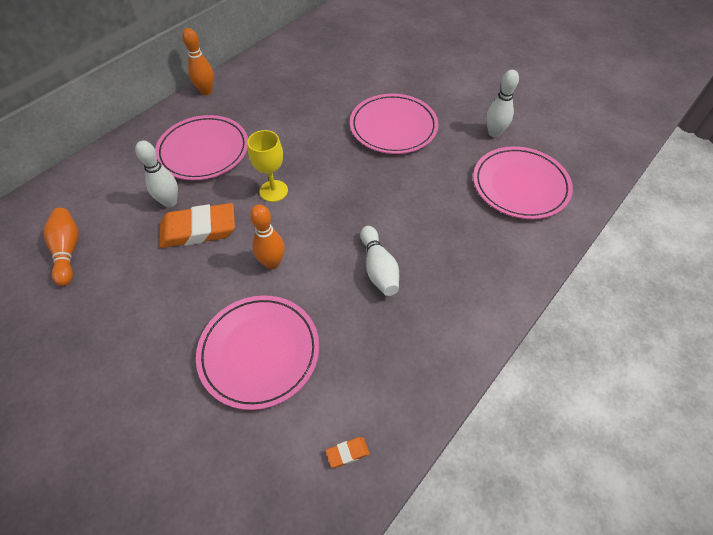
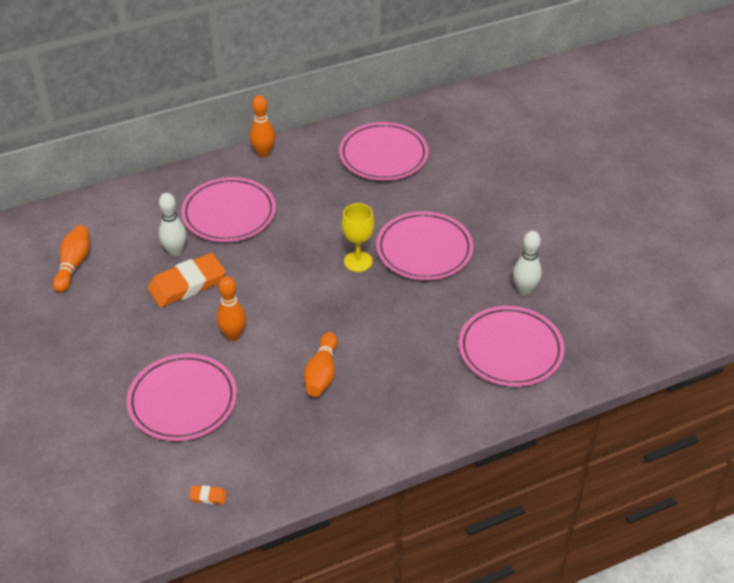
camera: 25 degrees right, 10 degrees down
(198, 229) = (187, 284): orange eraser -> orange eraser turned 45 degrees counterclockwise
(273, 191) = (271, 273): yellow goblet -> yellow goblet (358, 261)
(310, 64) = (383, 155): none -> pink plate
(378, 268) = (322, 373): white bowling pin -> orange bowling pin

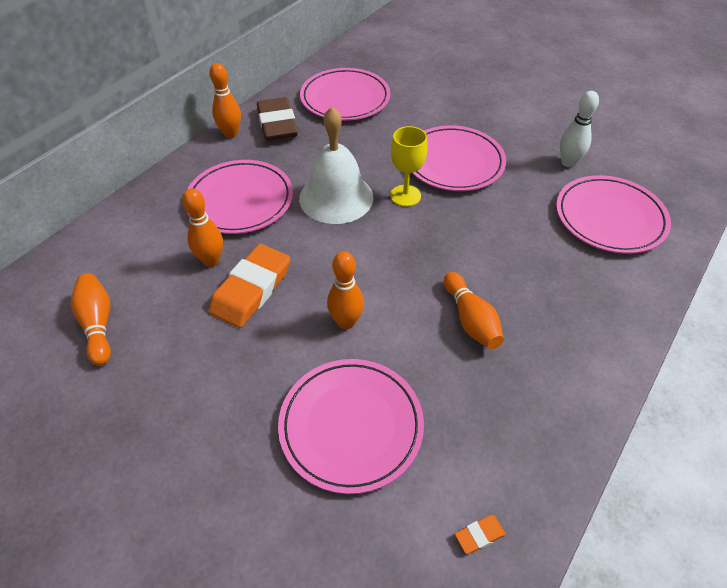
camera: 30 degrees left, 5 degrees up
(175, 252) = (211, 260): white bowling pin -> orange bowling pin
(302, 240) = (336, 197): none -> white bell
(307, 158) = (277, 124): none -> brown eraser

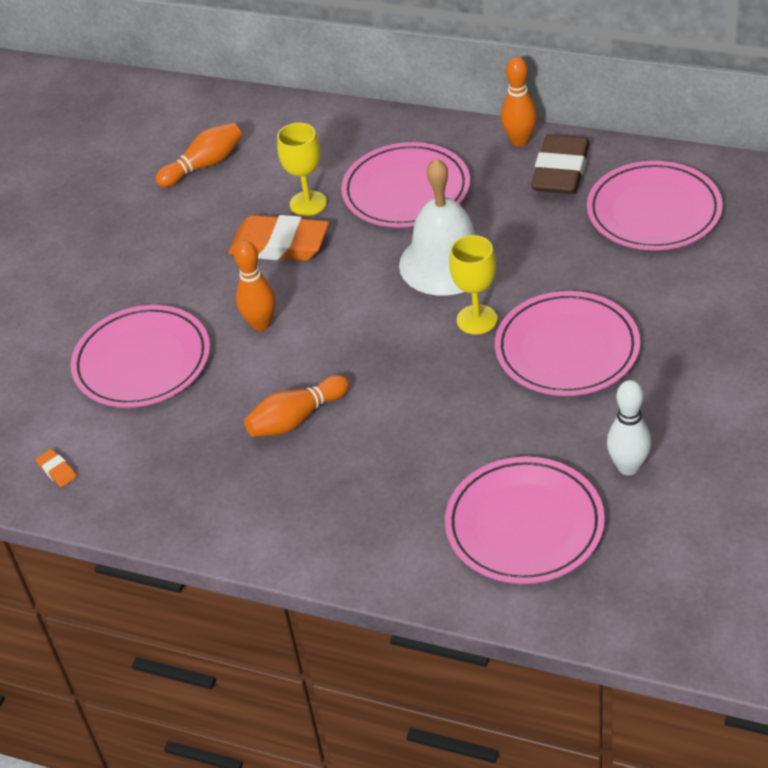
camera: 80 degrees right, 5 degrees down
(211, 260) = (308, 203): orange bowling pin -> yellow goblet
(277, 124) = (561, 171): brown eraser -> brown eraser turned 45 degrees counterclockwise

